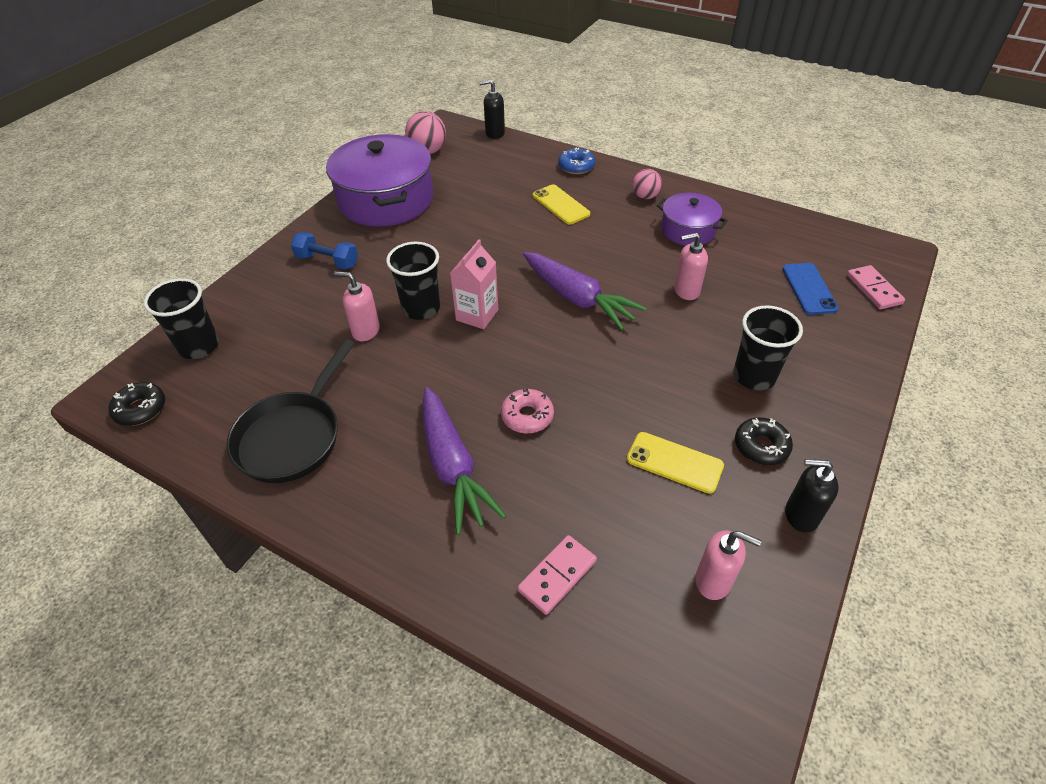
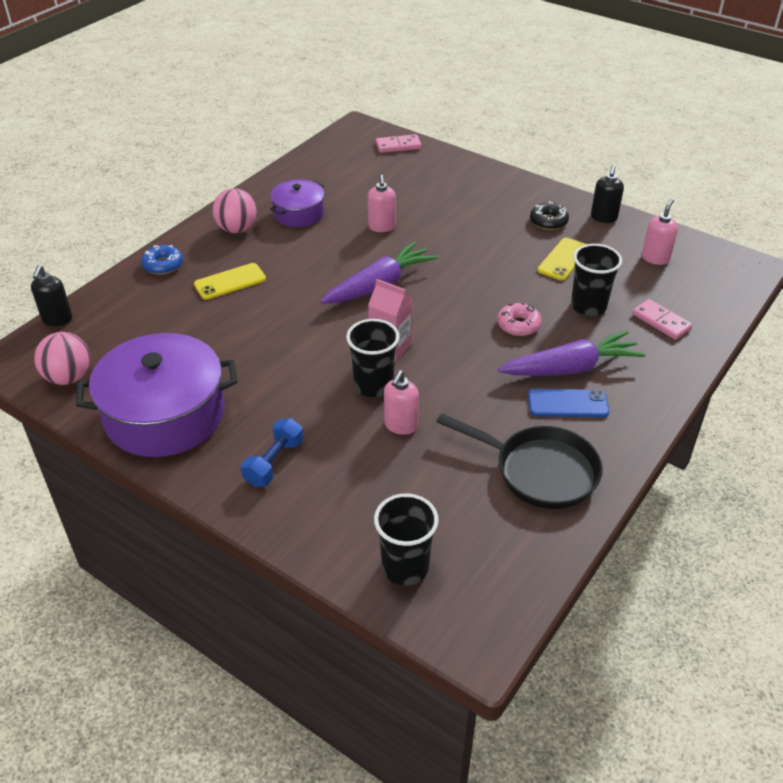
camera: 85 degrees left, 5 degrees down
(140, 409) = (500, 605): black donut -> none
(645, 196) = (237, 229): pink ball -> pink ball, size x1.50
(754, 376) = (482, 212): black cup -> black cup (588, 306)
(809, 289) = (391, 171): blue phone -> blue phone (567, 404)

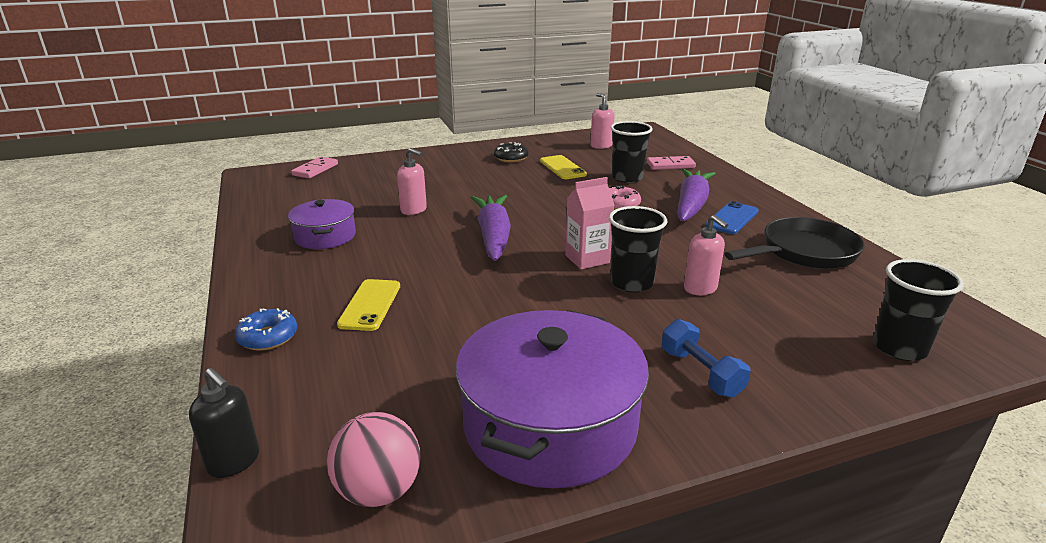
camera: 55 degrees left, 15 degrees down
(237, 229) = (289, 273): pink ball -> none
(603, 217) = (534, 143): black soap dispenser -> none

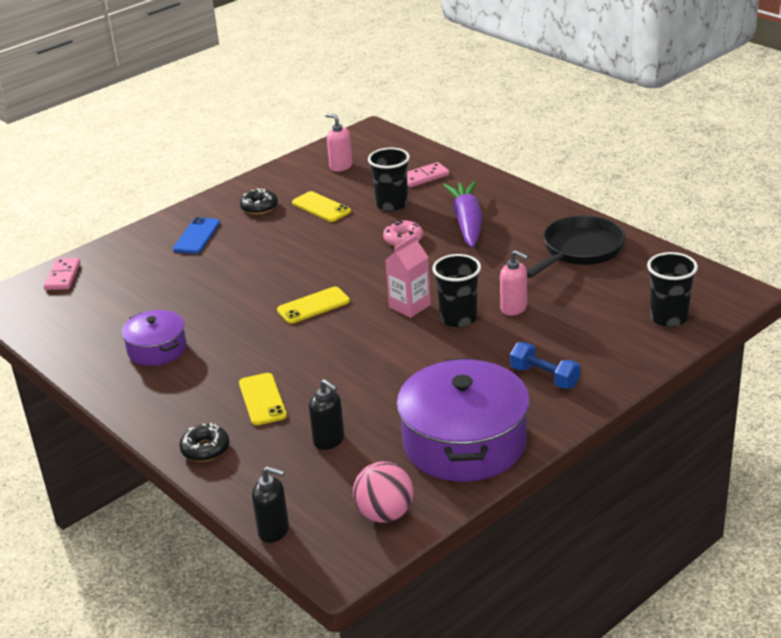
camera: 20 degrees left, 5 degrees up
(268, 337) = (205, 449): blue donut -> black donut
(396, 369) = (329, 440): none -> black soap dispenser
(414, 210) = (215, 298): pink soap dispenser -> none
(493, 236) = (313, 306): purple carrot -> yellow phone
(732, 218) = (508, 229): blue phone -> blue phone (197, 236)

